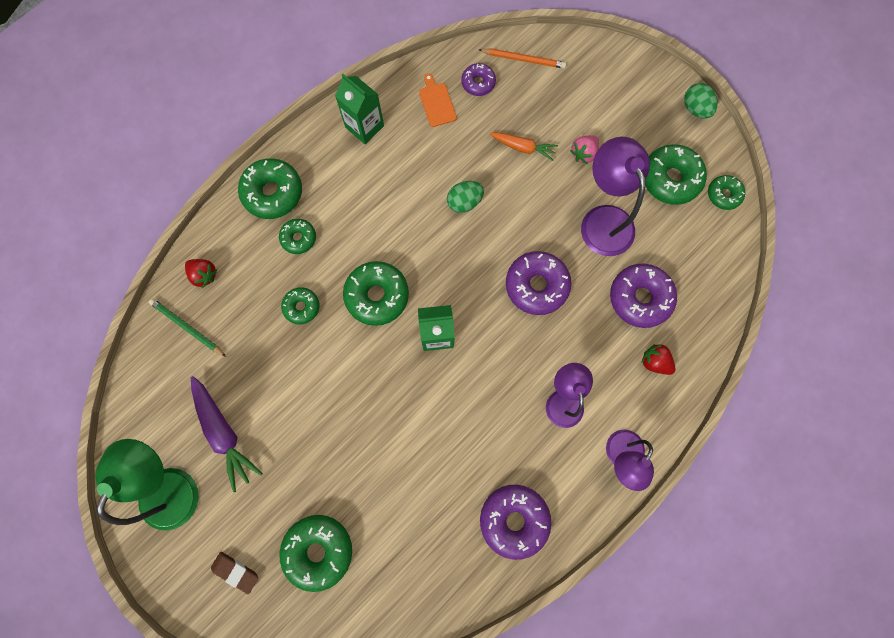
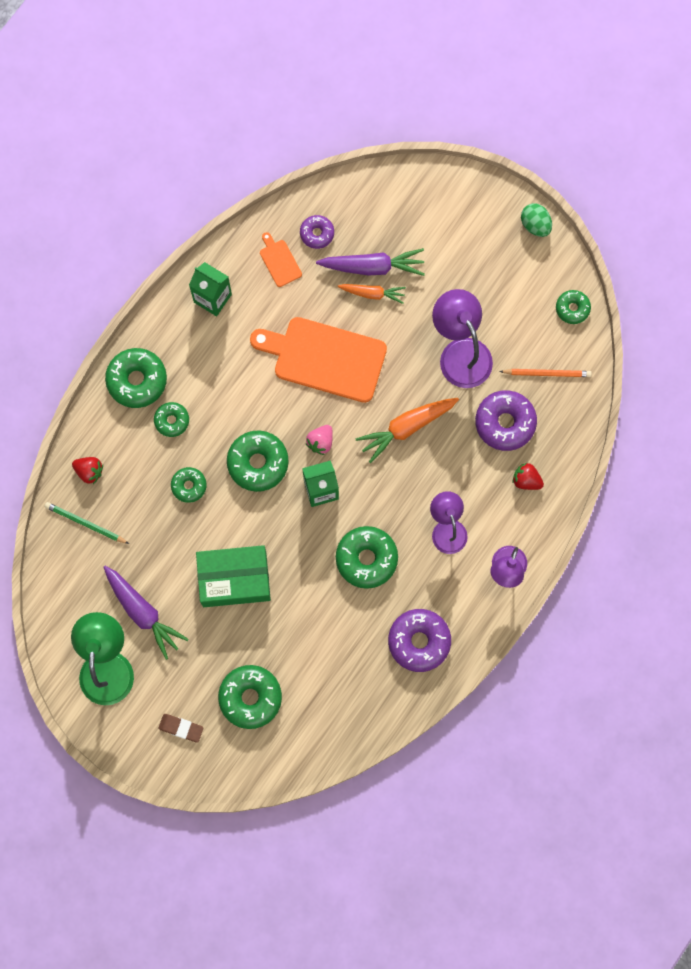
camera: 10 degrees left, 0 degrees up
(328, 414) = (234, 579): none -> green box
(464, 202) = (324, 358): green egg -> orange cutting board
(523, 59) = (358, 201): orange pencil -> orange pencil (547, 373)
(527, 122) = (373, 267): none -> purple carrot
(536, 285) = (406, 427): purple donut -> orange carrot
(583, 154) = (432, 290): pink strawberry -> pink strawberry (320, 442)
(670, 179) = (519, 301): green donut -> green donut (366, 559)

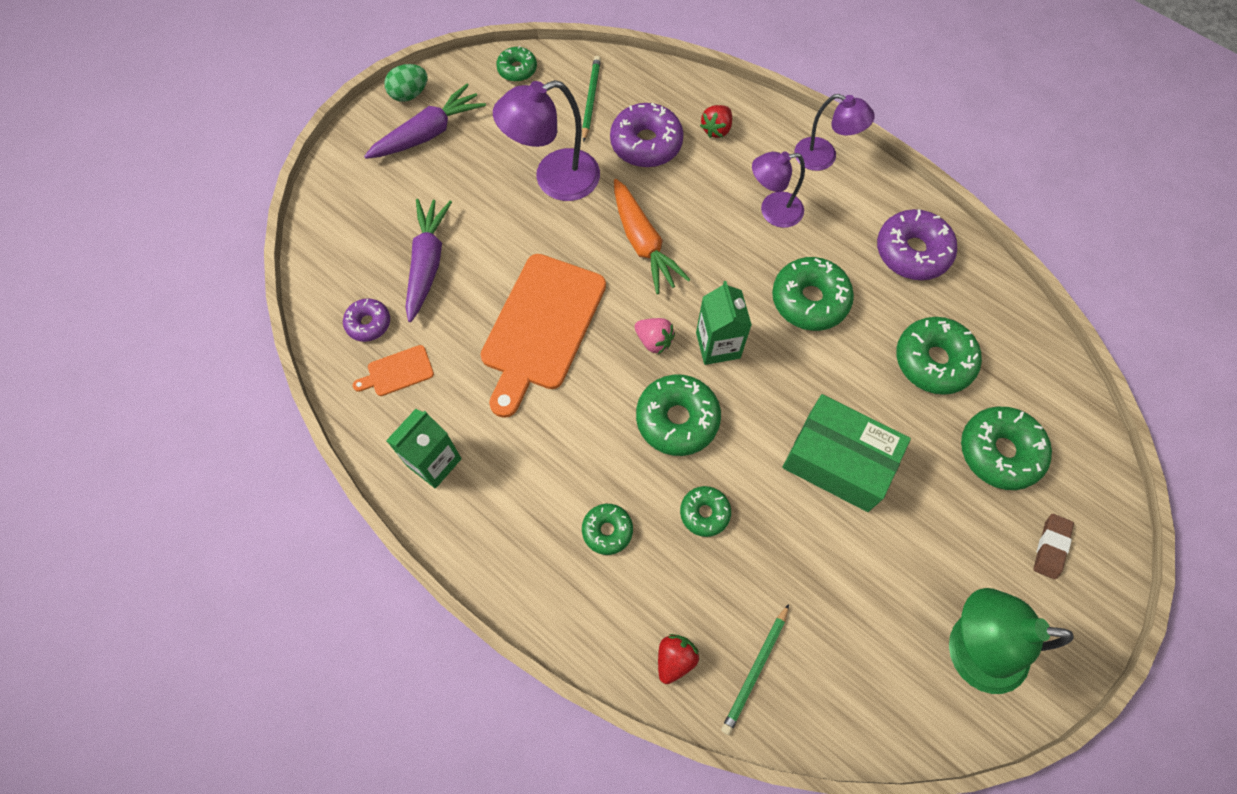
camera: 85 degrees left, 10 degrees down
(137, 380) = (541, 577): green donut -> green donut (933, 361)
(143, 612) = (889, 591): purple carrot -> purple carrot (428, 133)
(234, 579) = (838, 461): green box -> green box turned 60 degrees counterclockwise
(372, 294) = (463, 266): orange carrot -> none
(547, 373) = (590, 99): orange pencil -> green pencil

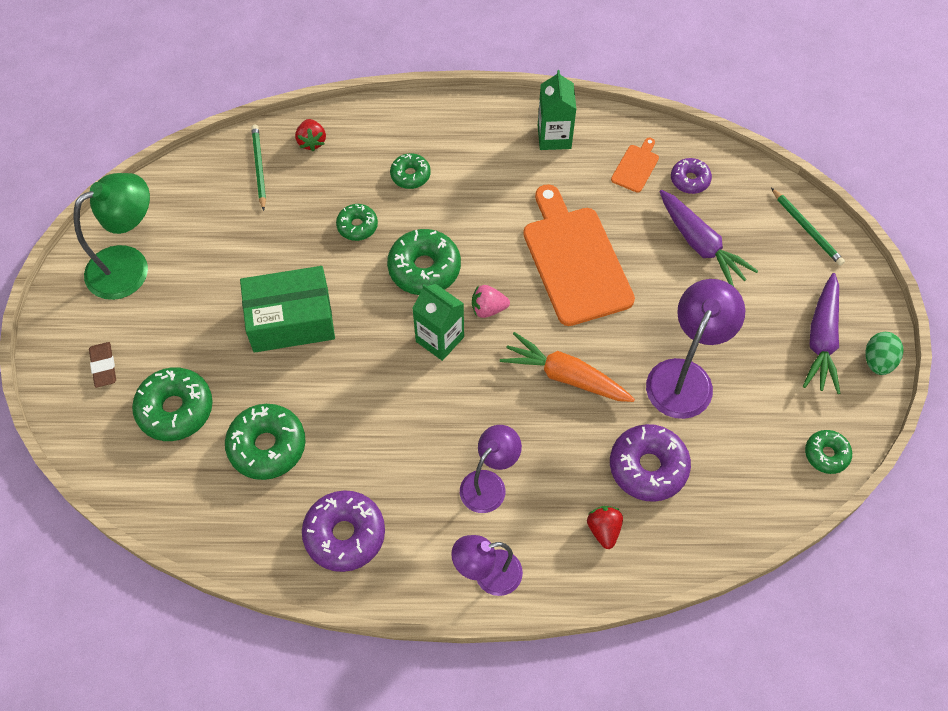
camera: 140 degrees right, 5 degrees down
(590, 99) = (736, 474): green pencil -> green pencil (807, 228)
(809, 300) = (398, 426): green donut -> none

